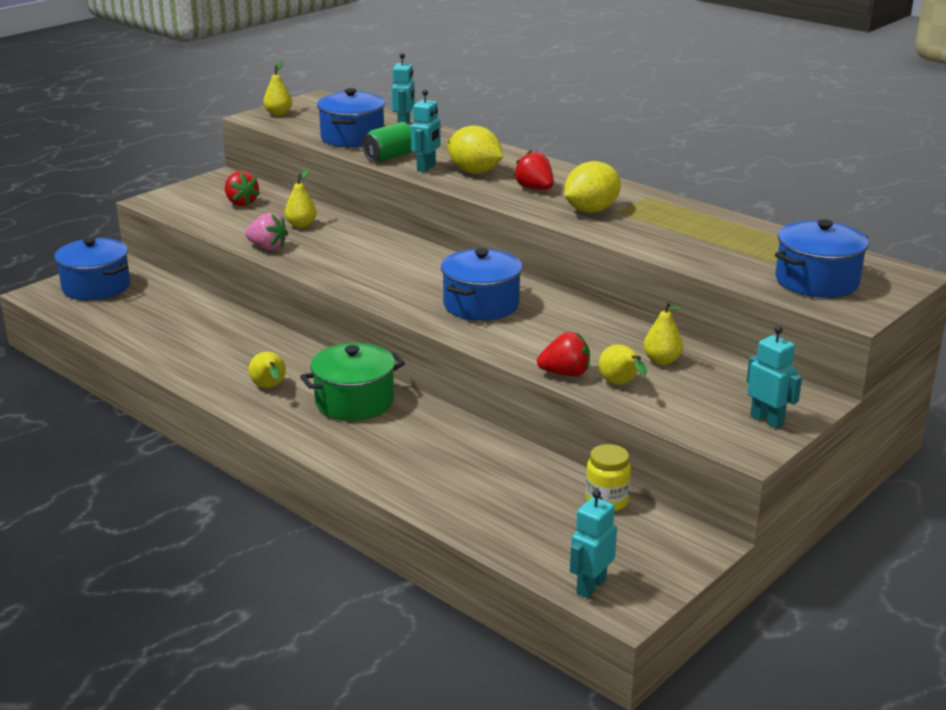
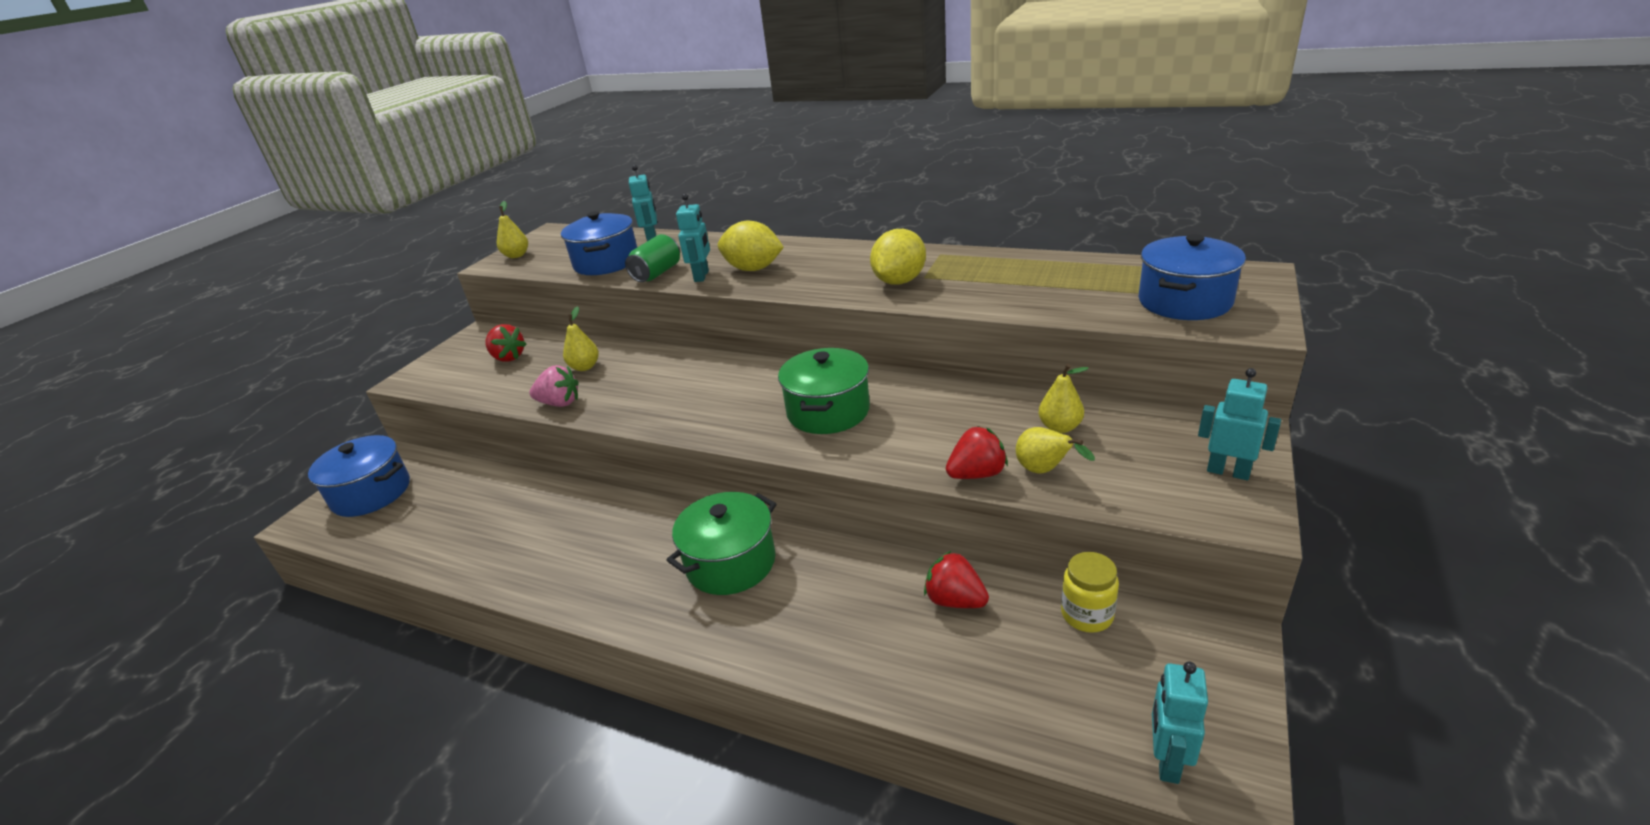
camera: 15 degrees left, 5 degrees up
(269, 388) = (624, 573): yellow pear -> none
(481, 305) = (828, 411): blue pot -> green pot
(535, 189) = (825, 272): red strawberry -> red strawberry (955, 600)

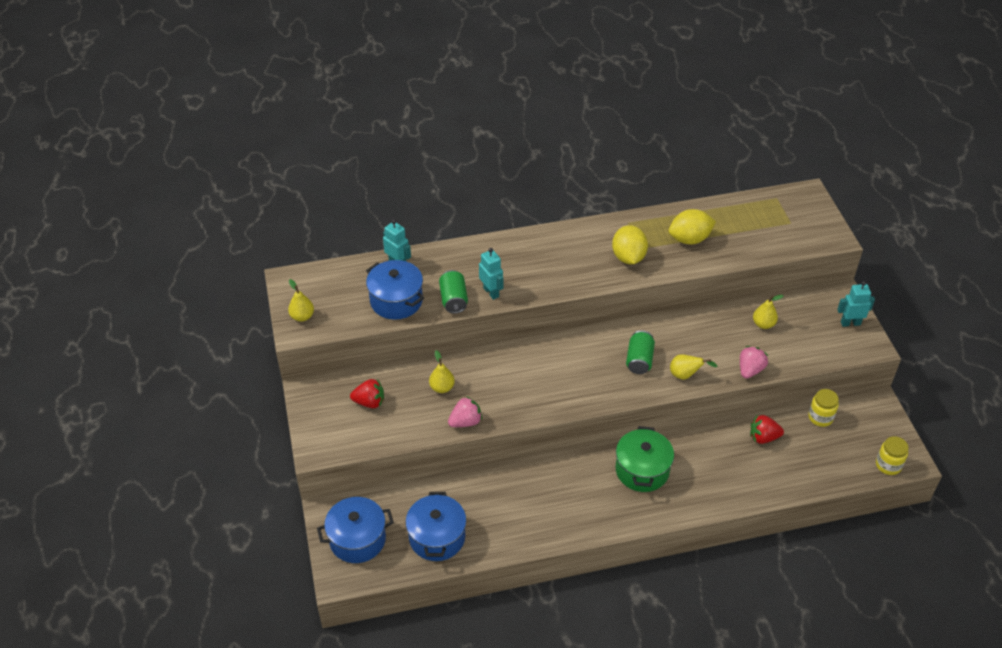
camera: 40 degrees left, 15 degrees up
(753, 269) = (519, 274): yellow lemon -> yellow lemon (689, 239)
(828, 411) = (639, 360): green pot -> green can
(977, 474) = (750, 370): red strawberry -> pink strawberry
(1044, 471) = (777, 355): yellow pear -> yellow pear (685, 375)
(1167, 761) = (888, 465): turquoise robot -> yellow jar
(1184, 301) = (791, 228): blue pot -> blue pot (437, 537)

